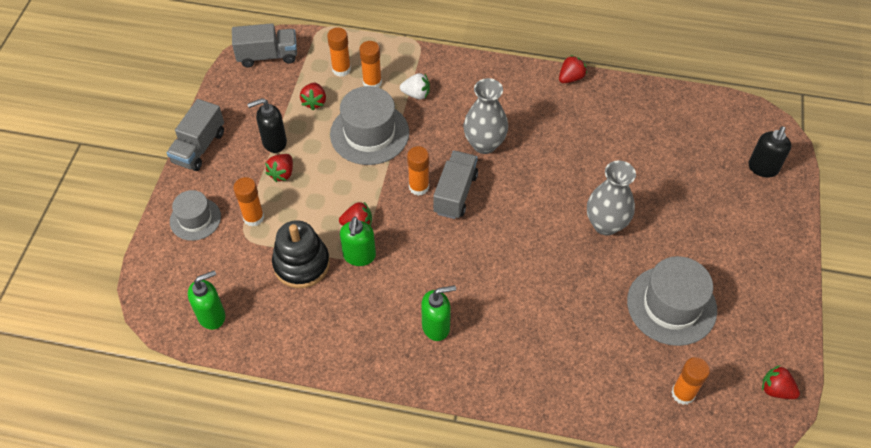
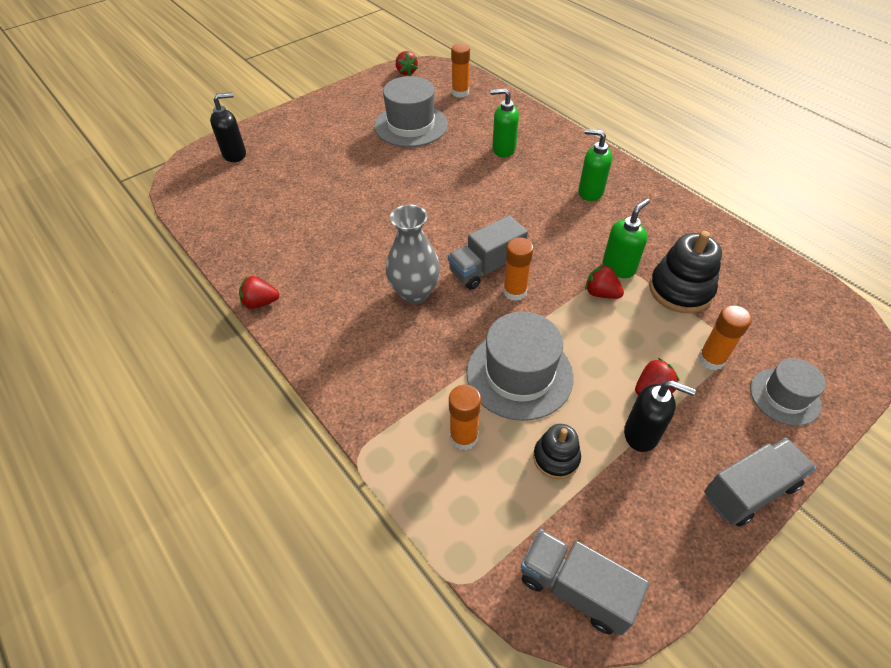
camera: 140 degrees left, 5 degrees down
(212, 316) = (794, 294): green soap dispenser -> green soap dispenser (503, 149)
(314, 102) = (556, 458): red strawberry -> black stacking toy
(341, 69) = (486, 485): orange glue stick -> none
(416, 94) = (427, 387): white strawberry -> none
(605, 224) = (392, 183): grey vase -> none

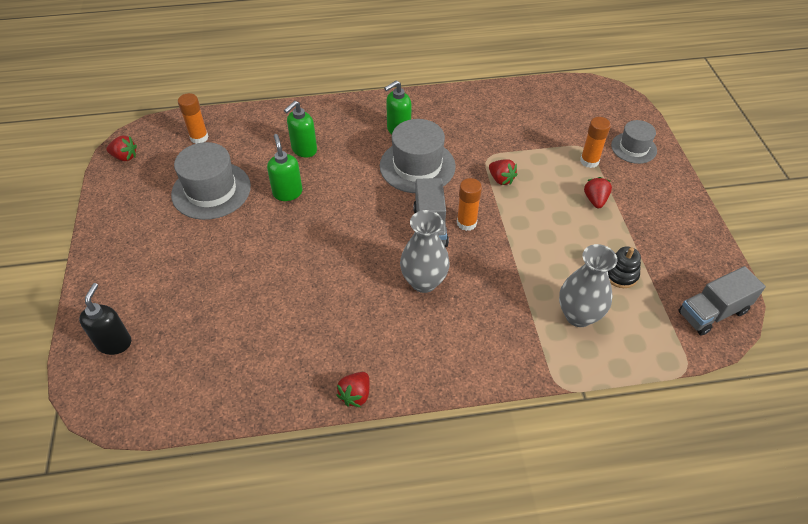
camera: 60 degrees left, 0 degrees up
(464, 437) = (578, 315): orange glue stick -> grey vase
(519, 374) = (543, 259): grey hat -> grey hat (417, 166)
(601, 293) = (501, 179): red strawberry -> red strawberry turned 105 degrees counterclockwise
(619, 267) = (484, 158): green soap dispenser -> green soap dispenser (287, 193)
(641, 434) = (625, 224): black soap dispenser -> none
(680, 290) = (525, 141): black stacking toy -> none
(749, 491) = (686, 201): grey truck -> none

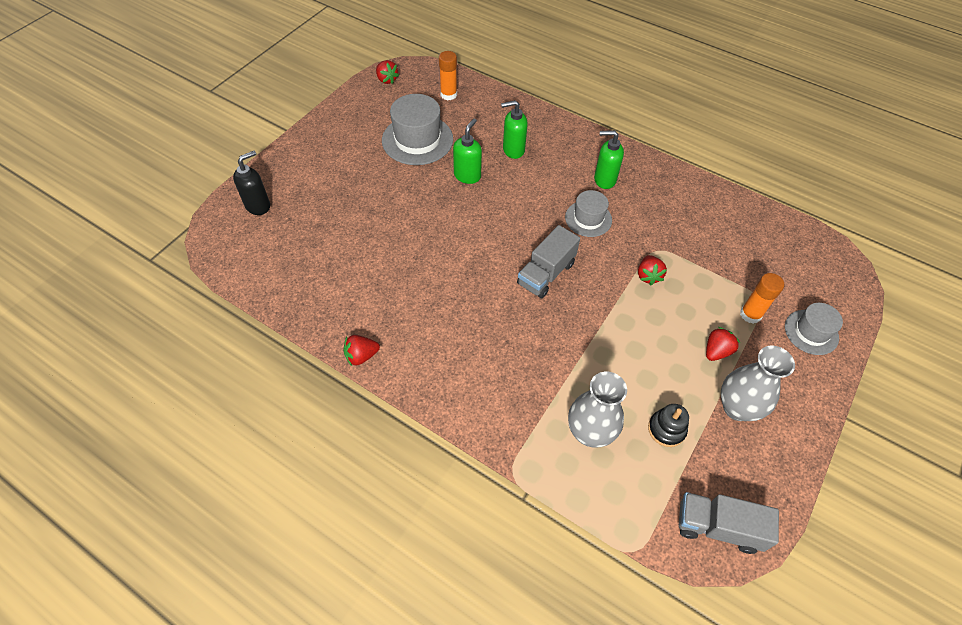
camera: 40 degrees right, 5 degrees up
(417, 166) = (588, 219): grey hat -> grey hat, size x0.61
(424, 282) = (495, 312): grey vase -> grey vase (737, 408)
(466, 223) = (579, 291): orange glue stick -> none

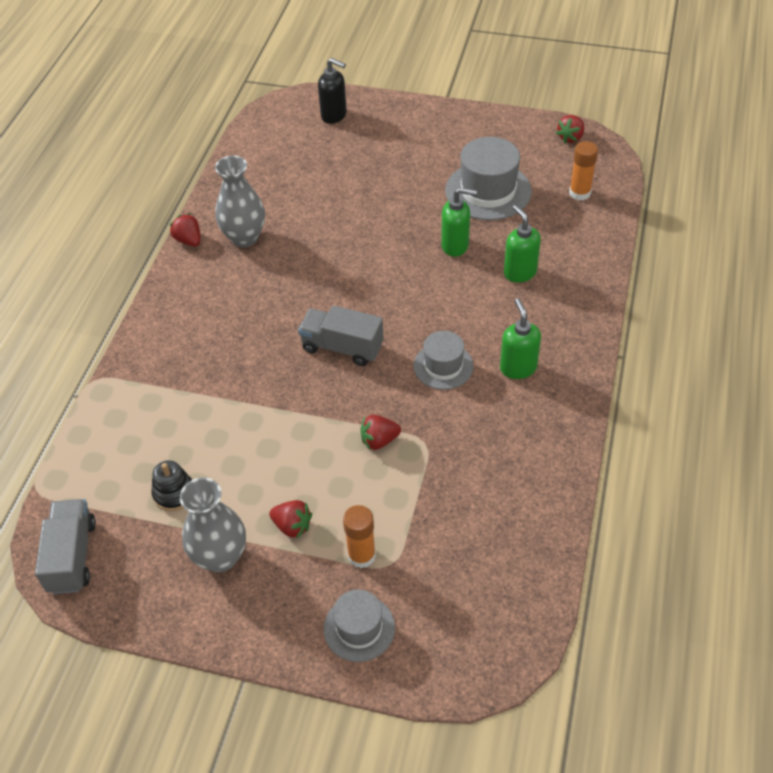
camera: 75 degrees right, 5 degrees down
(590, 432) = (153, 428): grey vase -> grey vase (244, 237)

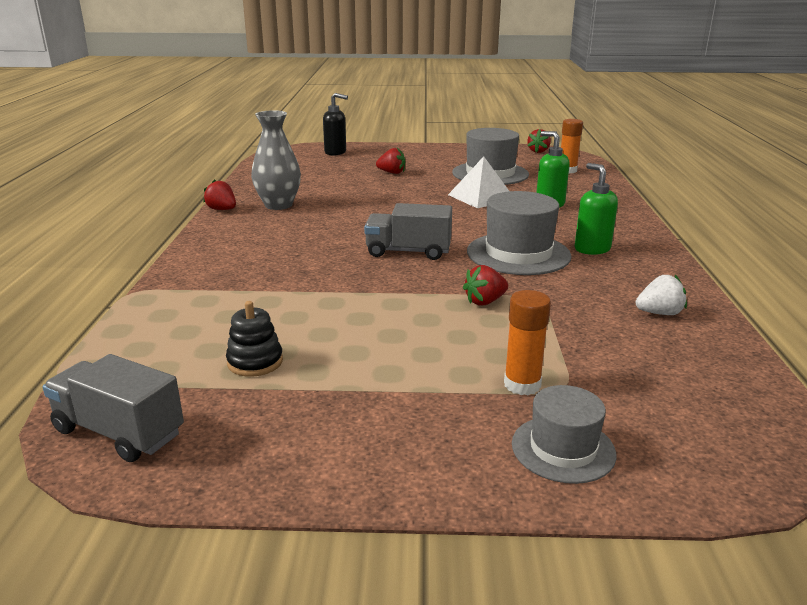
camera: 15 degrees left, 25 degrees down
(72, 556) = (119, 432): grey truck -> grey truck turned 45 degrees counterclockwise
(220, 557) = (337, 407): grey vase -> none
(292, 526) = (420, 371): red strawberry -> red strawberry (392, 173)
(443, 366) = (518, 254): grey hat -> grey hat, size x1.65
(455, 246) = (481, 197): green soap dispenser -> white pyramid
(521, 482) = (659, 313): none -> white strawberry

